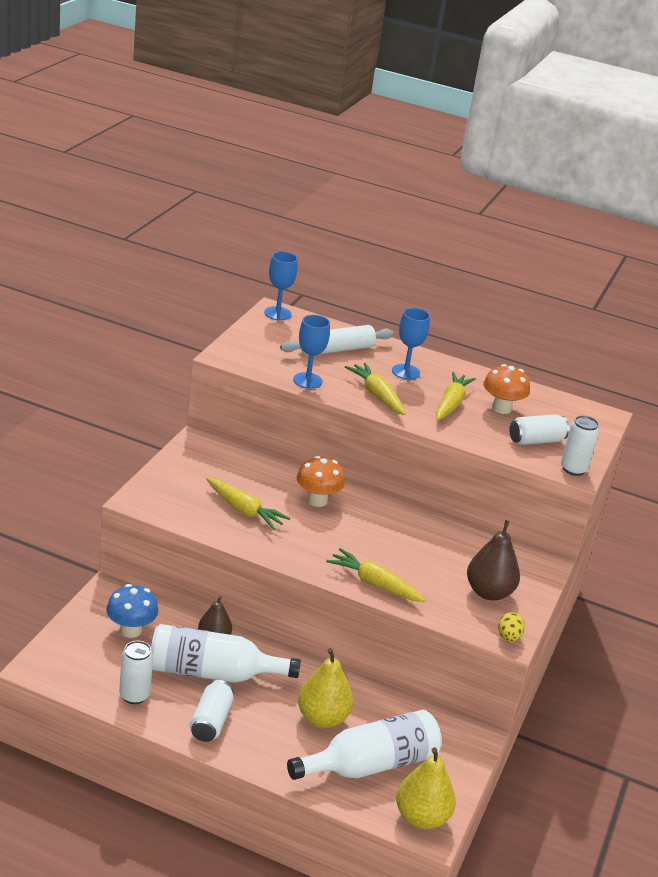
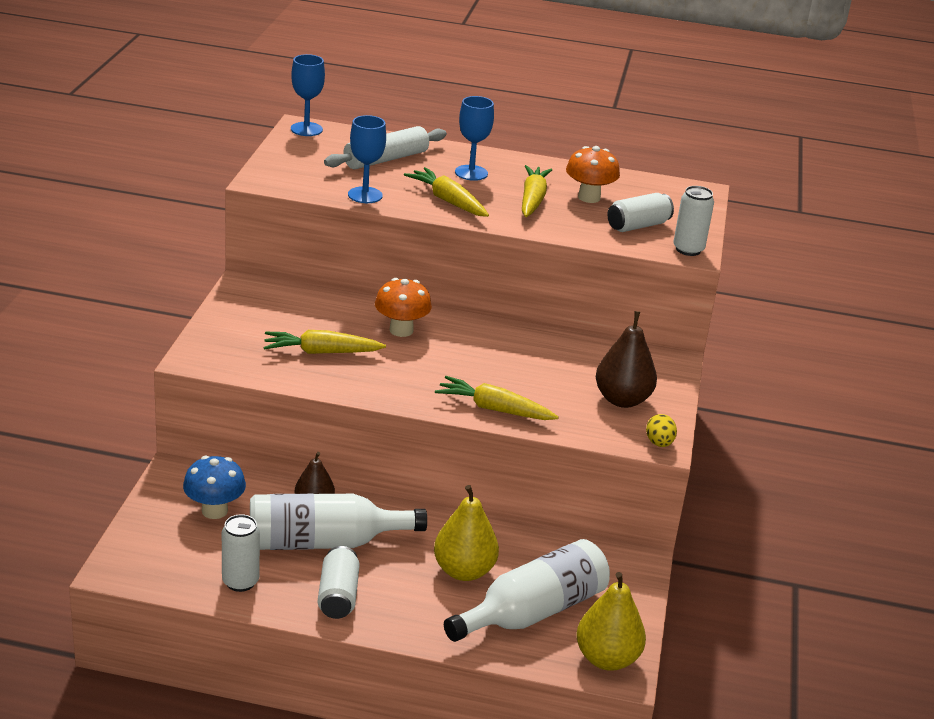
camera: 10 degrees left, 0 degrees up
(244, 510) = (321, 352): yellow carrot -> yellow carrot turned 150 degrees clockwise

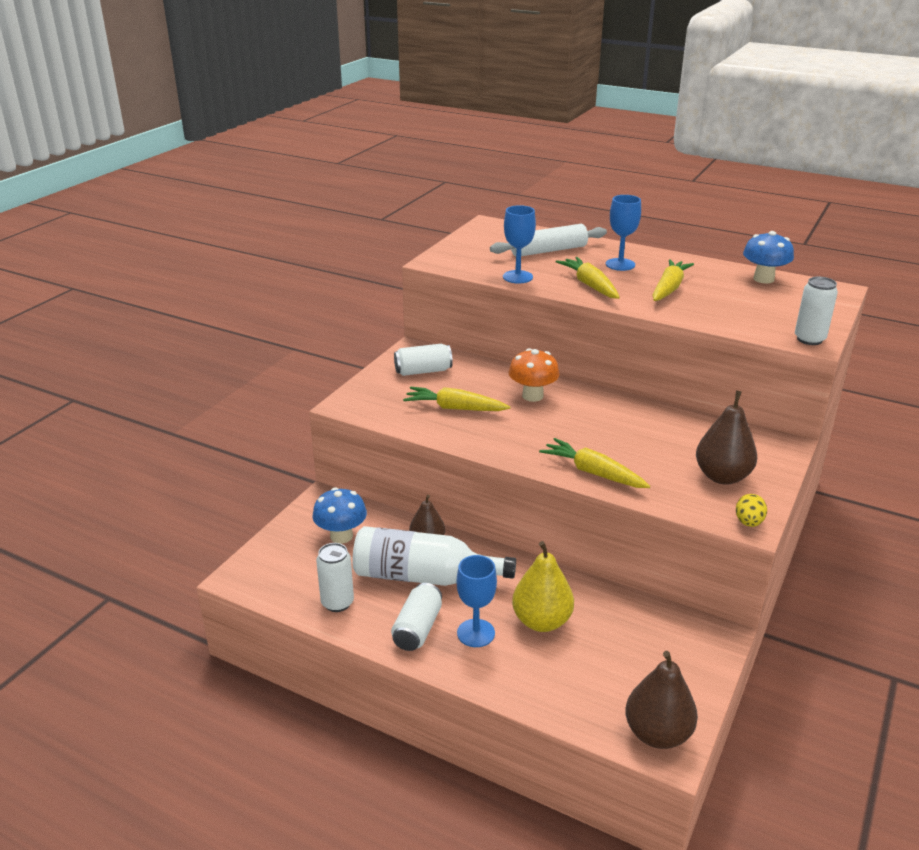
camera: 20 degrees right, 0 degrees up
(306, 129) = (491, 226): blue goblet -> blue goblet (476, 633)
(533, 612) = (596, 672): white bottle -> none
(589, 197) = (723, 289): orange mushroom -> none
(606, 658) = (657, 734): yellow pear -> brown pear
(625, 182) = (763, 279): none -> blue mushroom
(638, 226) = (764, 316): white can -> white can (423, 371)

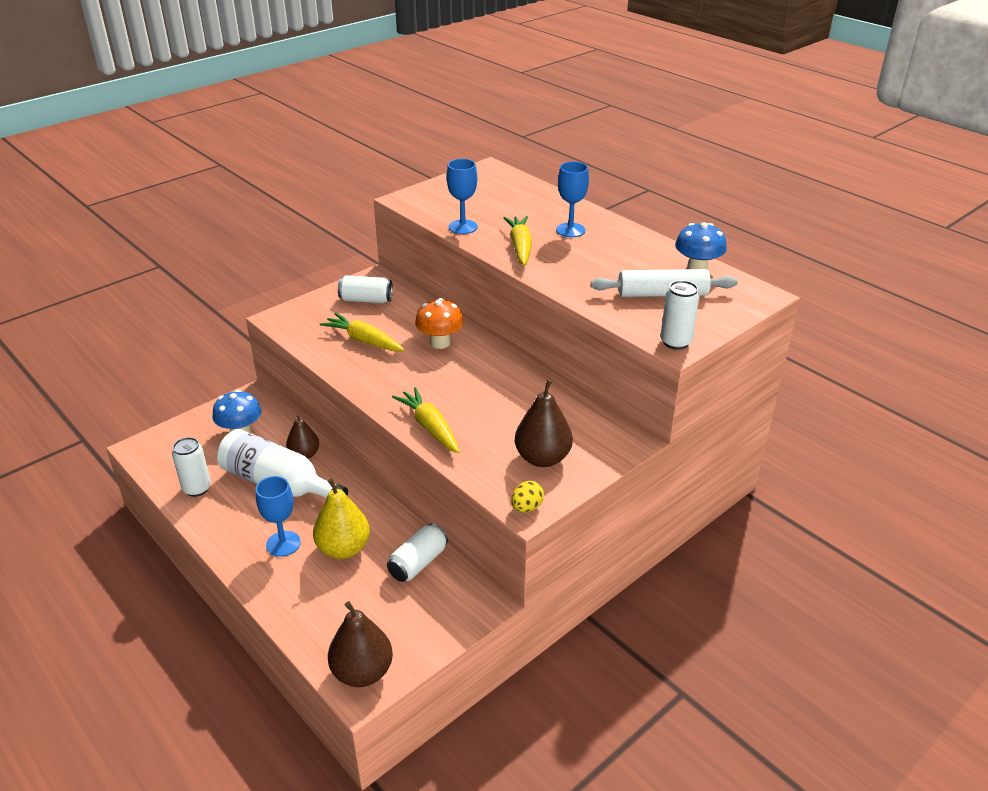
camera: 20 degrees right, 5 degrees up
(417, 628) = (241, 527): white can -> white can (418, 563)
(548, 251) = (517, 204): white rolling pin -> white rolling pin (662, 294)
(669, 288) = (592, 263): yellow carrot -> none

